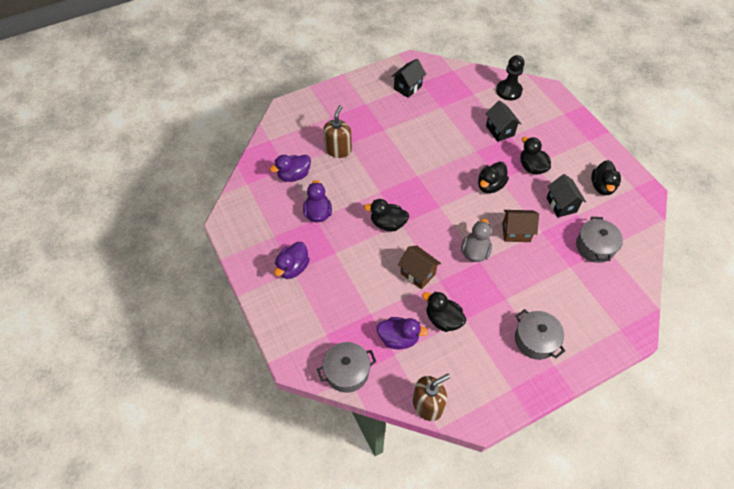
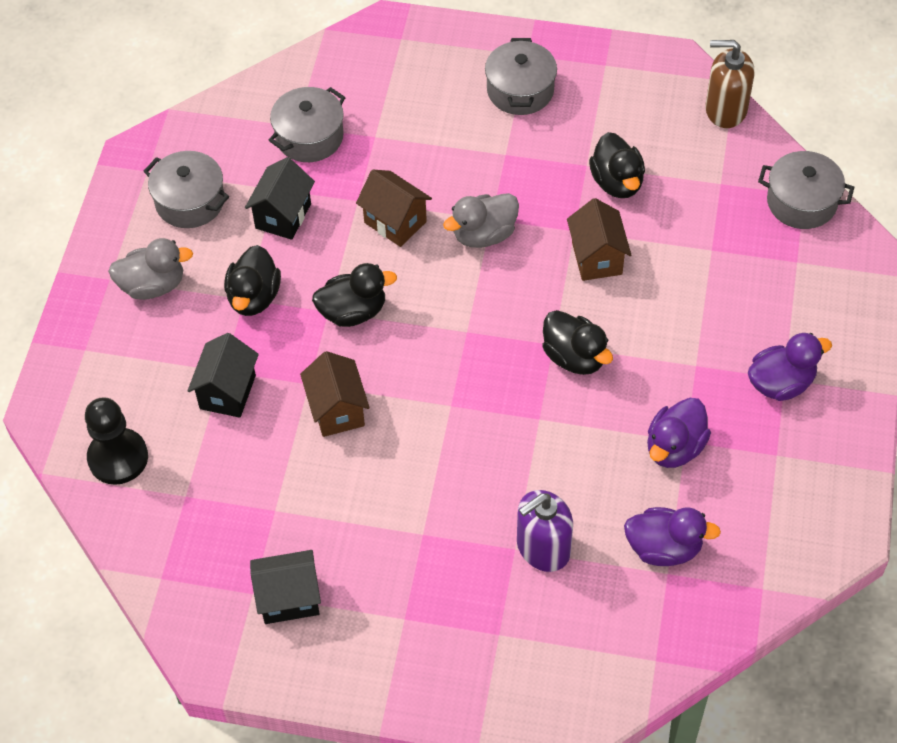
camera: 140 degrees left, 0 degrees up
(338, 150) = (543, 548): brown soap dispenser -> purple soap dispenser
(398, 338) = (699, 197): purple duck -> none
(456, 148) = (337, 410): none -> brown house
(571, 148) = (153, 285): none -> grey duck
(602, 186) = (190, 201): black duck -> grey pot

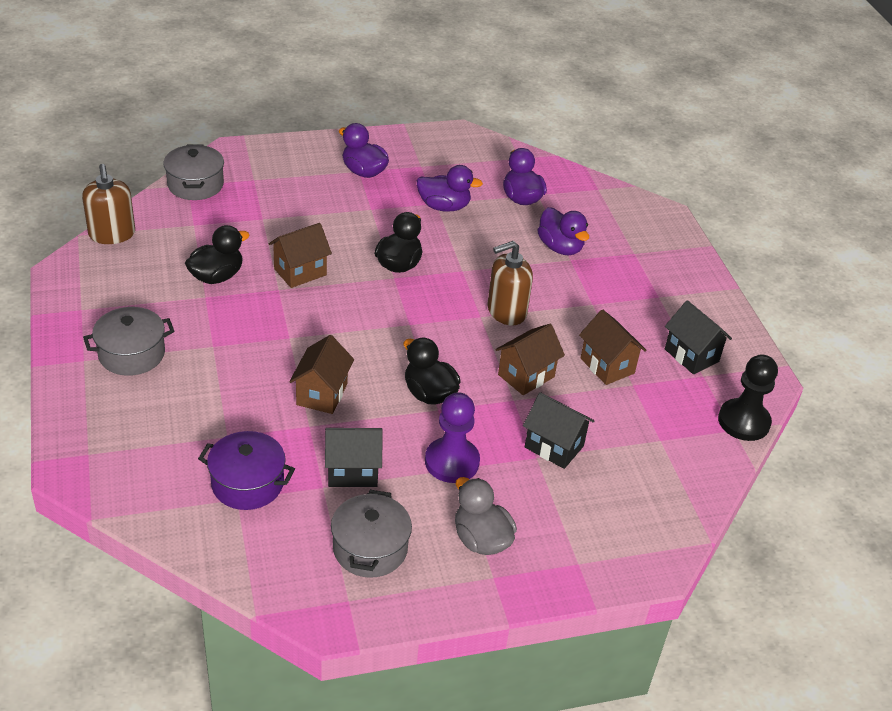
camera: 120 degrees left, 15 degrees down
(118, 458) = (661, 495): black pawn -> black pawn (743, 421)
(228, 392) = (554, 446): black house -> black house turned 45 degrees clockwise
(254, 297) = (452, 462): black duck -> purple pawn
(309, 137) = (247, 483): grey pot -> purple pot
(315, 498) = (607, 366): none -> brown house
(447, 434) = (506, 311): none -> brown soap dispenser
(484, 235) = (308, 337): grey duck -> none
(543, 548) = (560, 247): purple soap dispenser -> purple duck

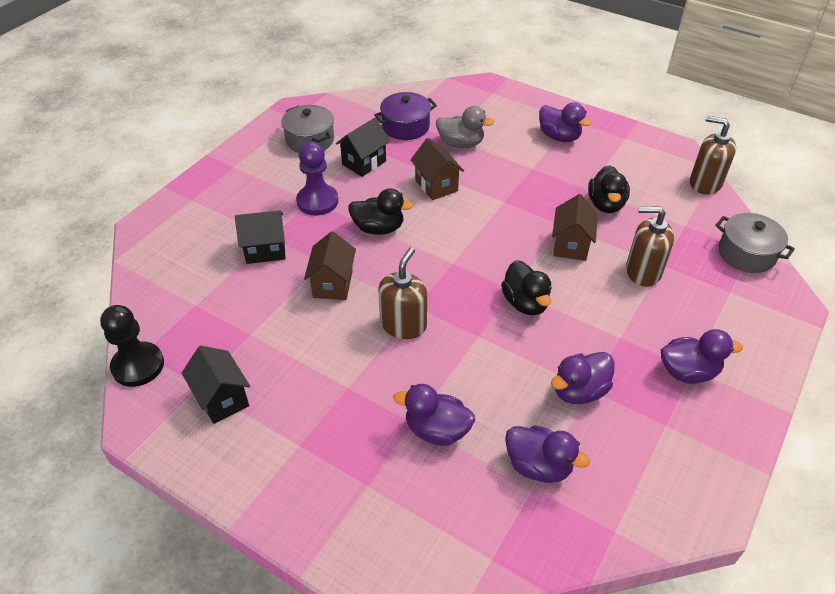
camera: 140 degrees right, 5 degrees up
(131, 354) = (559, 137): grey pot -> purple duck
(284, 224) = (642, 271): none -> brown soap dispenser
(481, 539) = (257, 177): grey duck -> grey duck (461, 144)
(607, 366) = (283, 336): brown house -> none
(691, 355) = (222, 399): black house -> black house turned 45 degrees clockwise

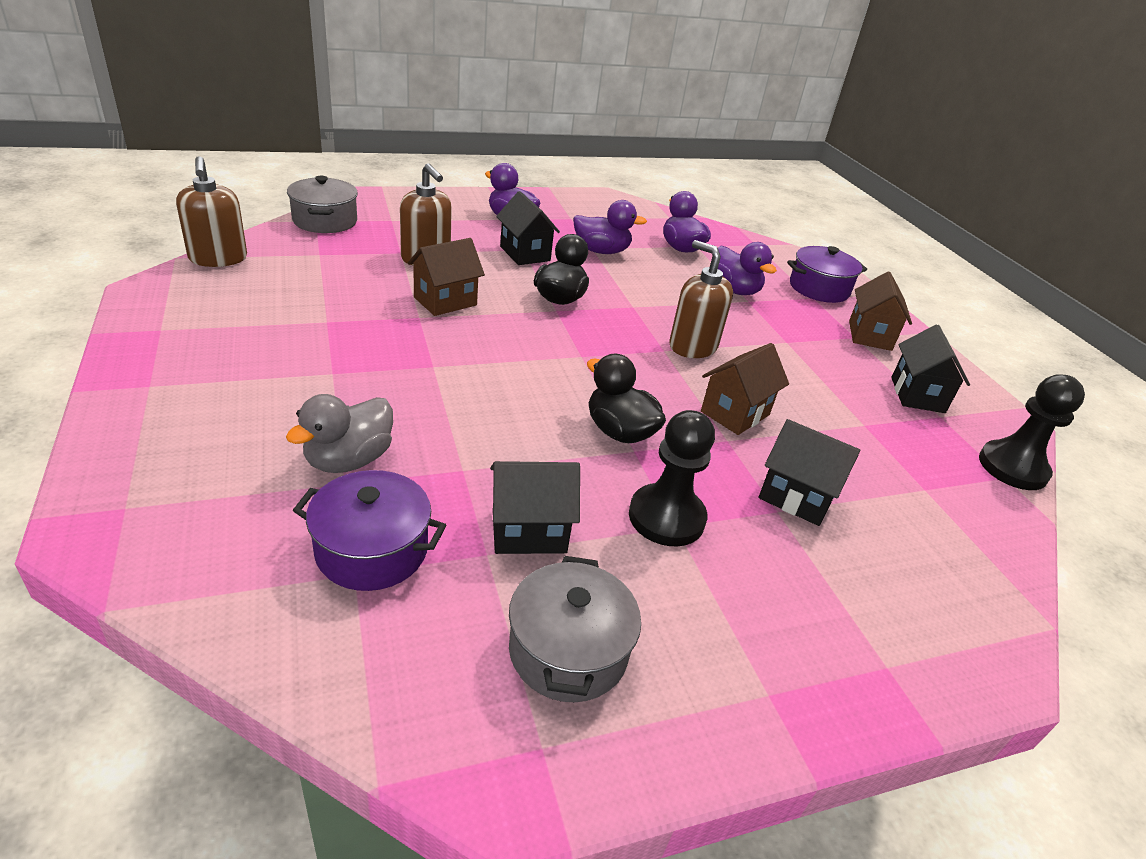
camera: 145 degrees left, 10 degrees down
(317, 201) = (666, 517): purple pawn -> black pawn
(372, 511) = (819, 288): none -> purple pot
(403, 325) = (692, 346): brown soap dispenser -> brown soap dispenser turned 75 degrees clockwise
(436, 186) = (478, 431): brown house -> brown house (869, 335)
(461, 144) = (348, 460): grey duck -> grey duck turned 105 degrees counterclockwise
(559, 137) = (219, 380): purple duck -> none
(606, 204) = (343, 302): black duck -> none
(611, 333) = (525, 254): none -> black house

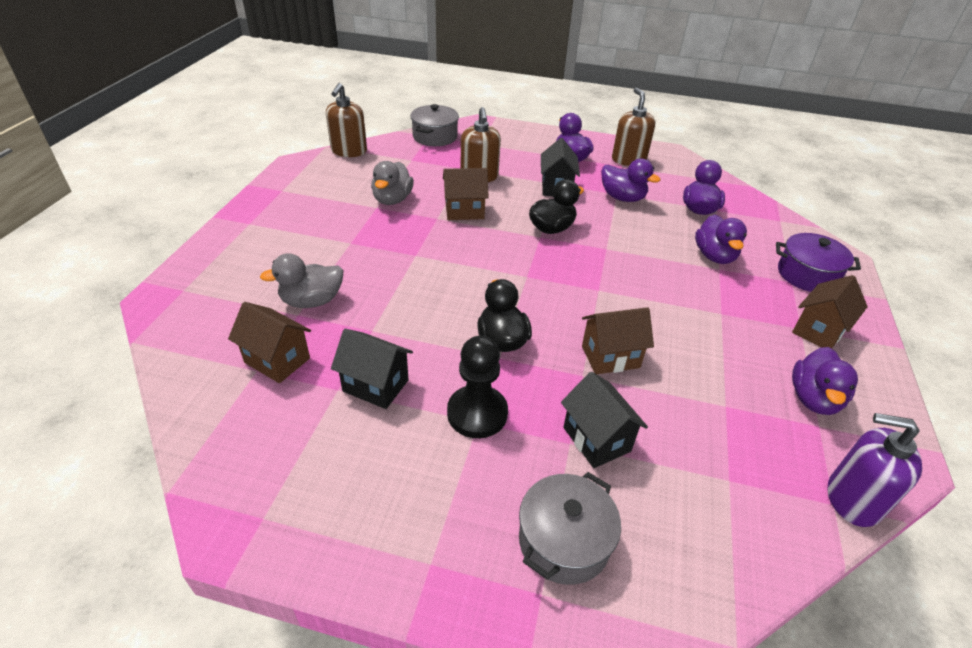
camera: 35 degrees right, 5 degrees up
(340, 307) = (392, 199): none -> grey duck
(372, 550) = (277, 360): purple pot -> brown house
(568, 651) = (329, 470): grey pot -> grey pot (564, 541)
(692, 346) = (626, 293): brown soap dispenser -> brown soap dispenser (628, 159)
(917, 395) = (813, 399): black house -> purple duck
(1012, 467) = (852, 499): black pawn -> purple soap dispenser

